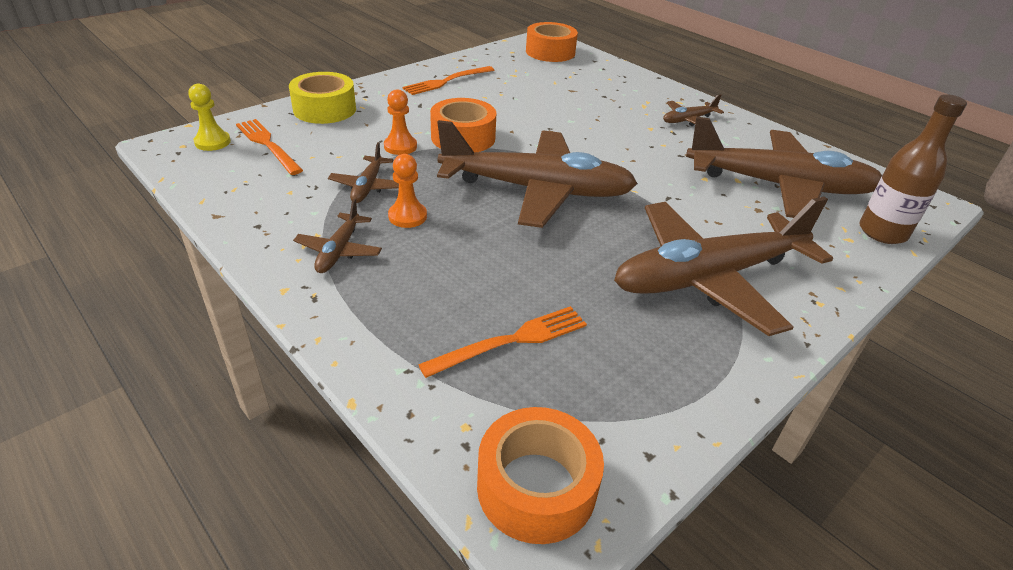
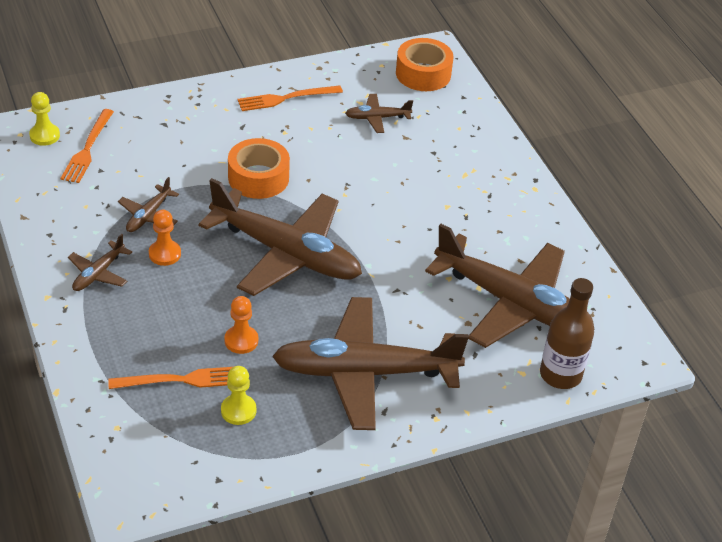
camera: 20 degrees right, 5 degrees up
(268, 145) = (87, 149): orange fork -> orange fork turned 150 degrees counterclockwise
(325, 109) = (153, 114): yellow tape -> none
(400, 146) = (197, 176): orange pawn -> orange pawn (241, 341)
(536, 487) = (137, 474): orange tape -> none
(607, 357) = (238, 410): none -> yellow pawn
(688, 120) = (495, 204): brown plane -> brown plane (377, 118)

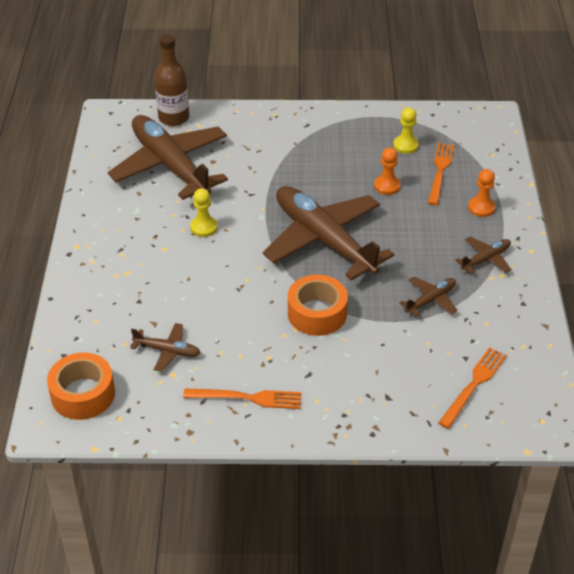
camera: 155 degrees left, 0 degrees up
(44, 135) = (516, 412): yellow pawn -> yellow pawn (204, 227)
(165, 254) = (426, 263): orange pawn -> orange pawn (481, 208)
(180, 380) = (440, 171): orange fork -> orange fork turned 90 degrees clockwise
(366, 373) = (306, 147): brown plane -> none

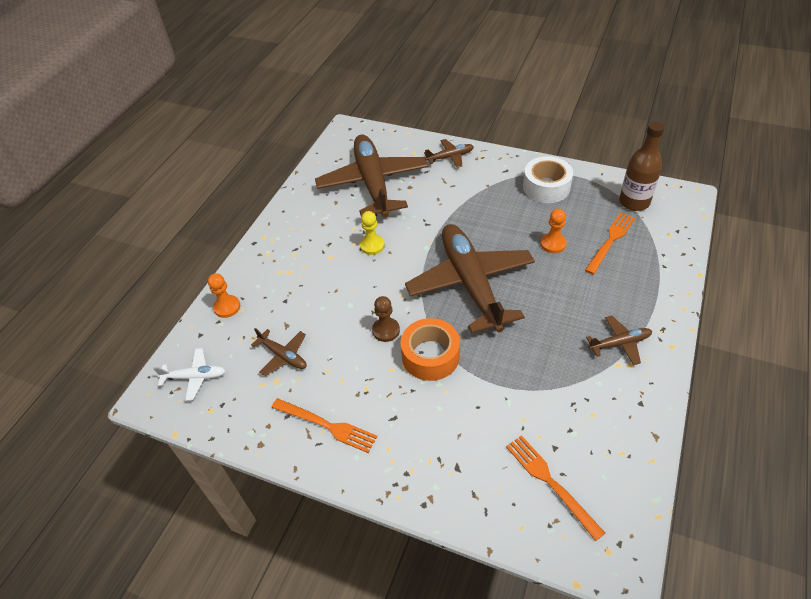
camera: 25 degrees right, 5 degrees up
(83, 394) = (194, 377): orange tape -> white plane
(174, 118) = (396, 142): brown bottle -> brown bottle (634, 202)
(261, 302) = (386, 330): none -> brown pawn
(356, 133) = (546, 187): none -> white tape
(405, 145) = (588, 208): yellow pawn -> none
(430, 300) = (545, 373): brown plane -> brown plane (450, 157)
(474, 385) = (550, 482): orange fork -> orange fork turned 90 degrees counterclockwise
(481, 208) = (637, 287): orange pawn -> orange pawn (227, 307)

